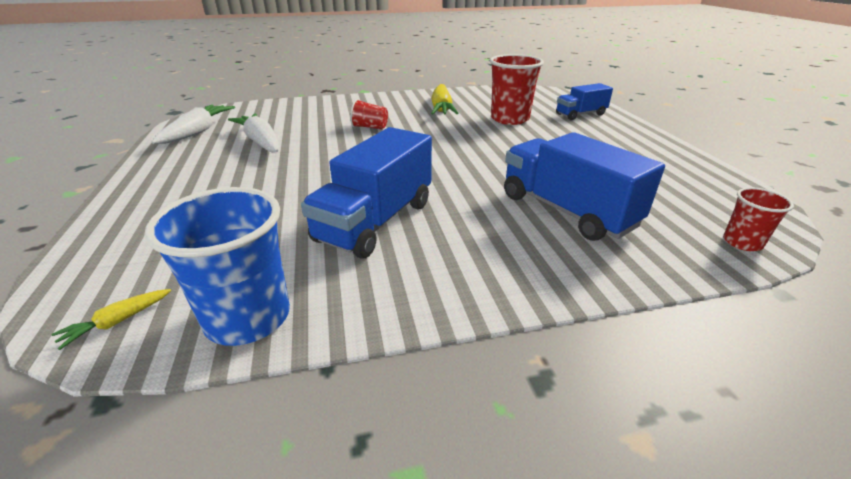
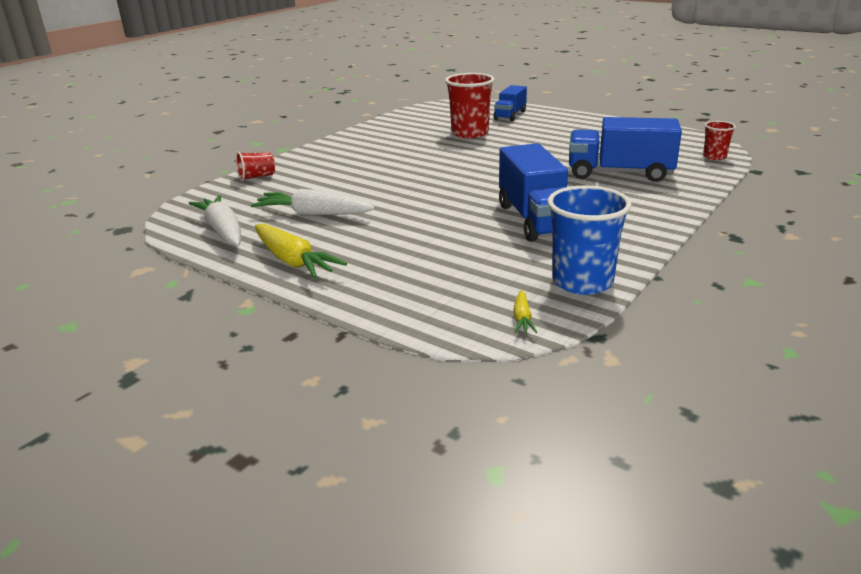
camera: 40 degrees left, 5 degrees down
(370, 127) = (378, 173): red cup -> red cup (257, 177)
(441, 108) = (399, 141): yellow carrot -> yellow carrot (293, 261)

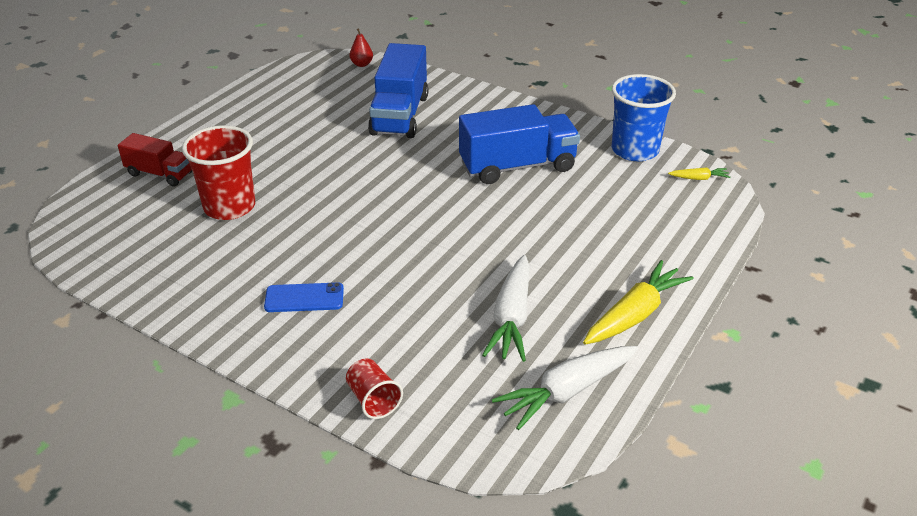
camera: 95 degrees left, 10 degrees up
(362, 156) = (304, 298): none -> blue phone
(510, 115) = (160, 174): blue truck -> red truck
(714, 157) = (361, 64): red cup -> red pear

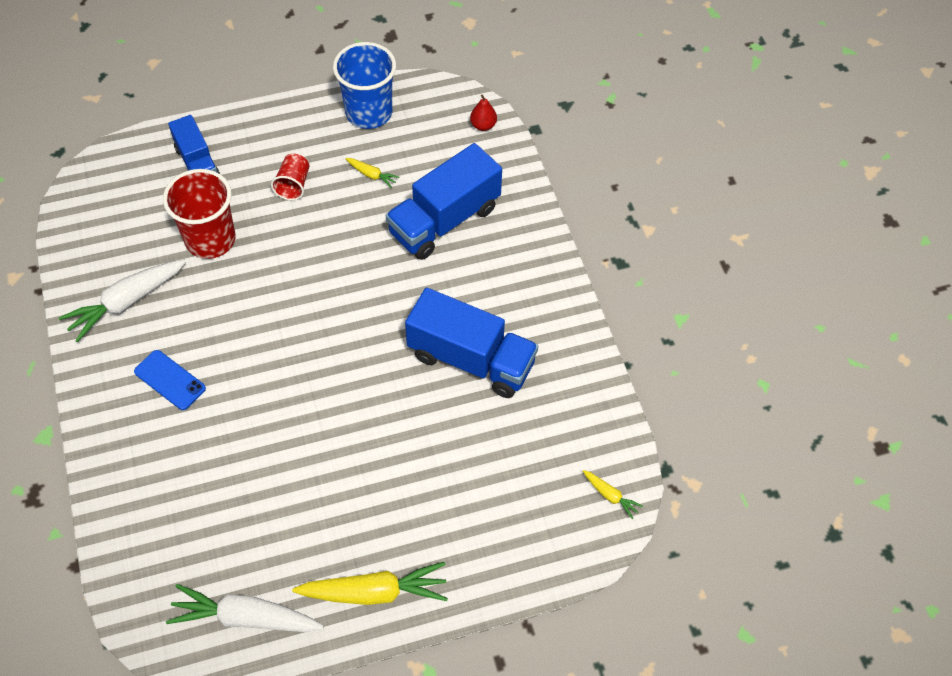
camera: 40 degrees right, 20 degrees up
(160, 174) = (197, 163): red truck -> blue truck
(315, 118) = (372, 175): none -> yellow carrot
(373, 400) = (120, 513): red cup -> red cup (293, 185)
(511, 318) = (284, 518): white carrot -> white carrot (126, 302)
(634, 150) = (596, 417): blue cup -> blue cup (369, 112)

